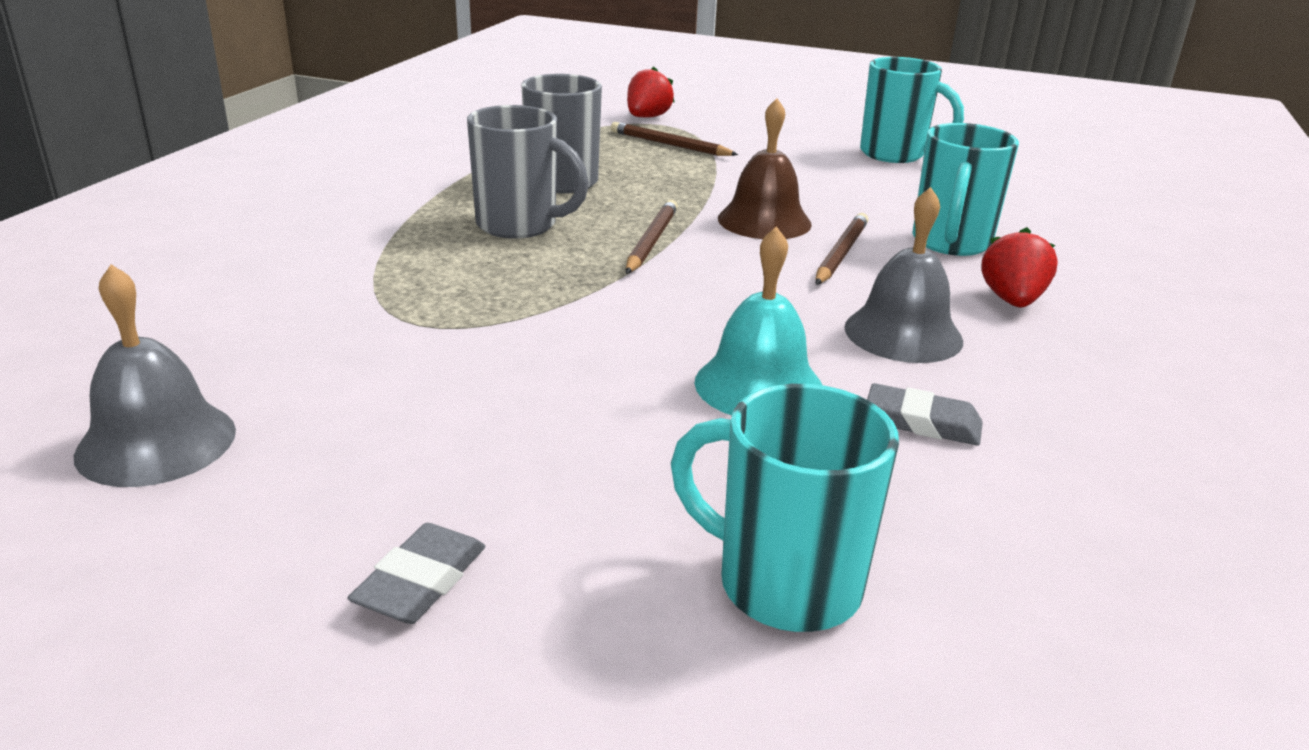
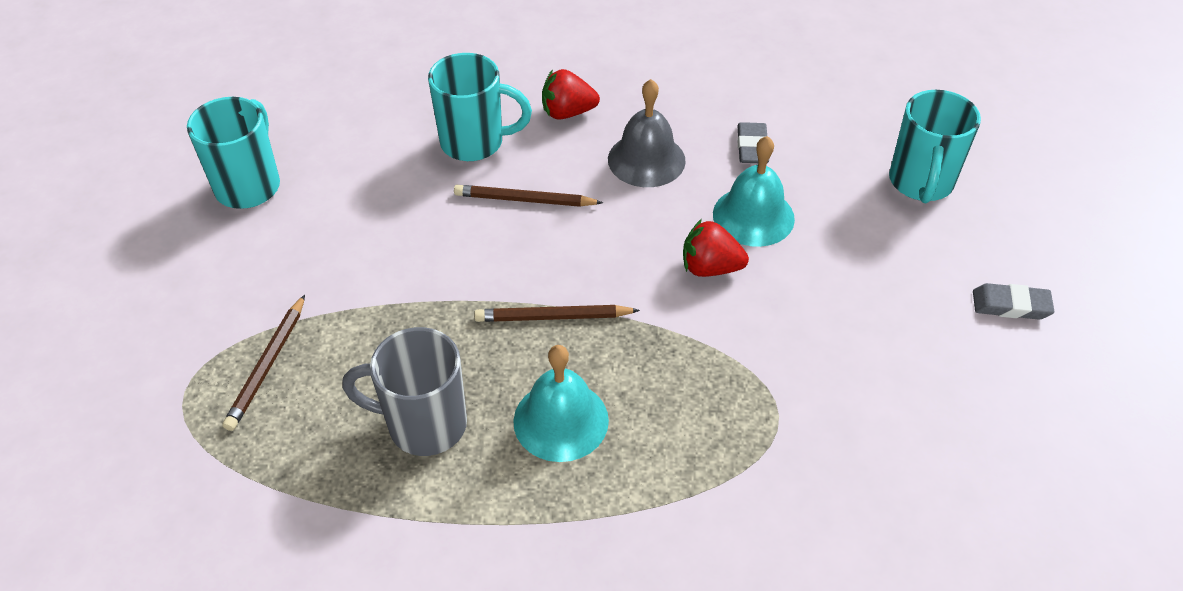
camera: 105 degrees left, 20 degrees up
(156, 442) = (1002, 484): grey bell -> none
(519, 226) = (561, 420): grey mug -> turquoise bell
(647, 117) = (156, 413): red strawberry -> red strawberry (710, 268)
(764, 221) = (473, 253): brown bell -> none

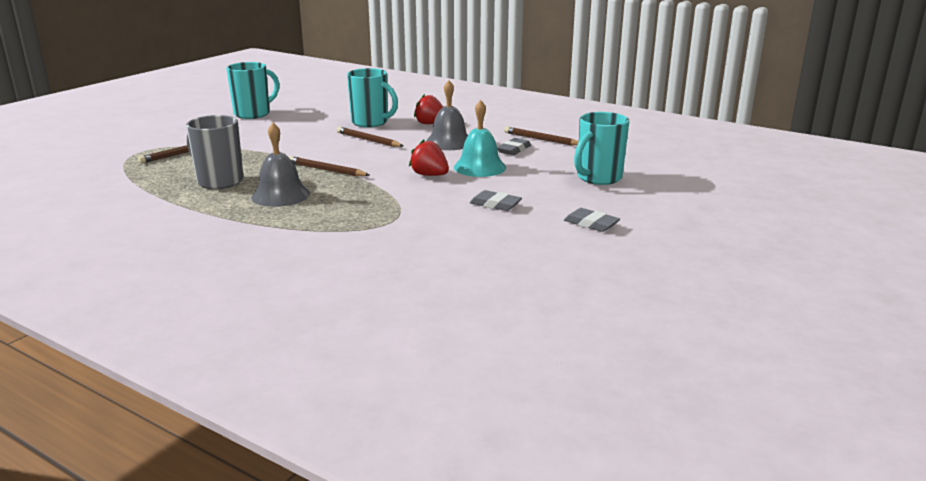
camera: 30 degrees right, 25 degrees down
(561, 420) = (280, 195): turquoise bell -> grey bell
(760, 102) = (541, 139): none -> brown pencil
(863, 309) = (495, 204): none -> grey eraser

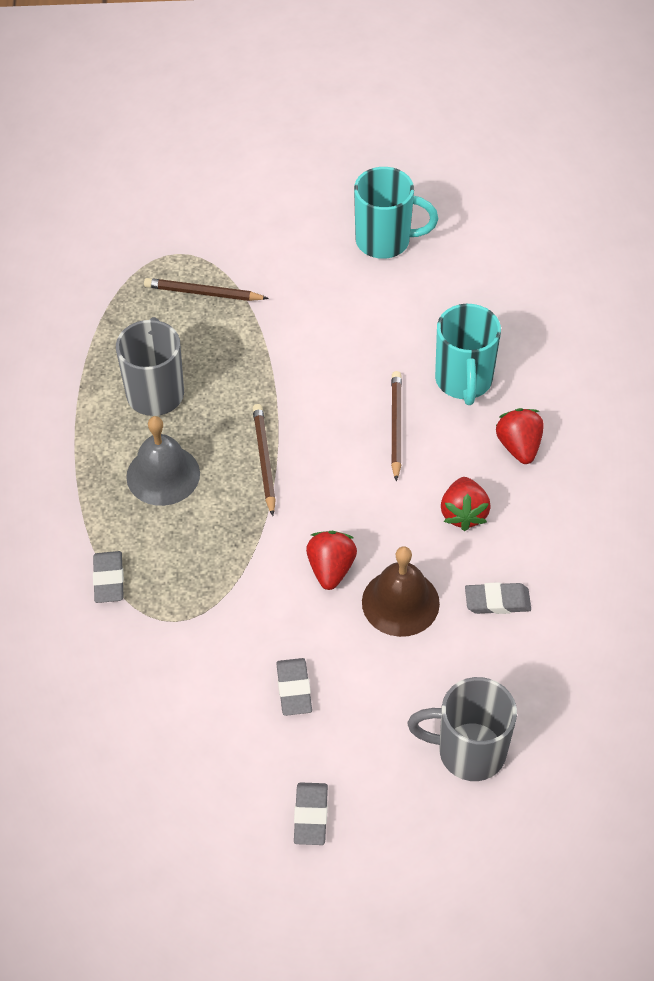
camera: 55 degrees right, 30 degrees up
(324, 230) = (109, 579): none -> grey eraser
(449, 142) = (463, 514): grey bell -> red strawberry
(479, 167) = (400, 602): turquoise bell -> brown bell
(541, 139) = (568, 608): brown pencil -> none
(598, 178) = (469, 751): turquoise mug -> grey mug

